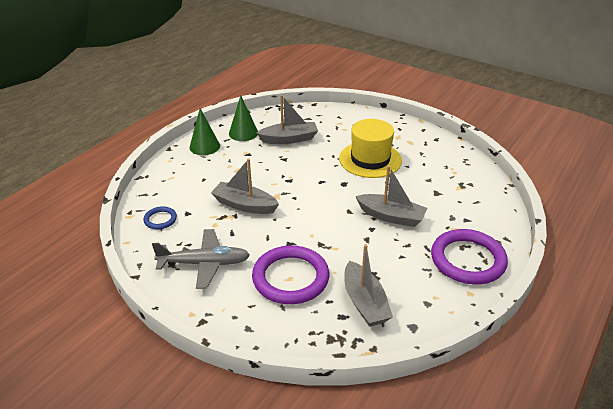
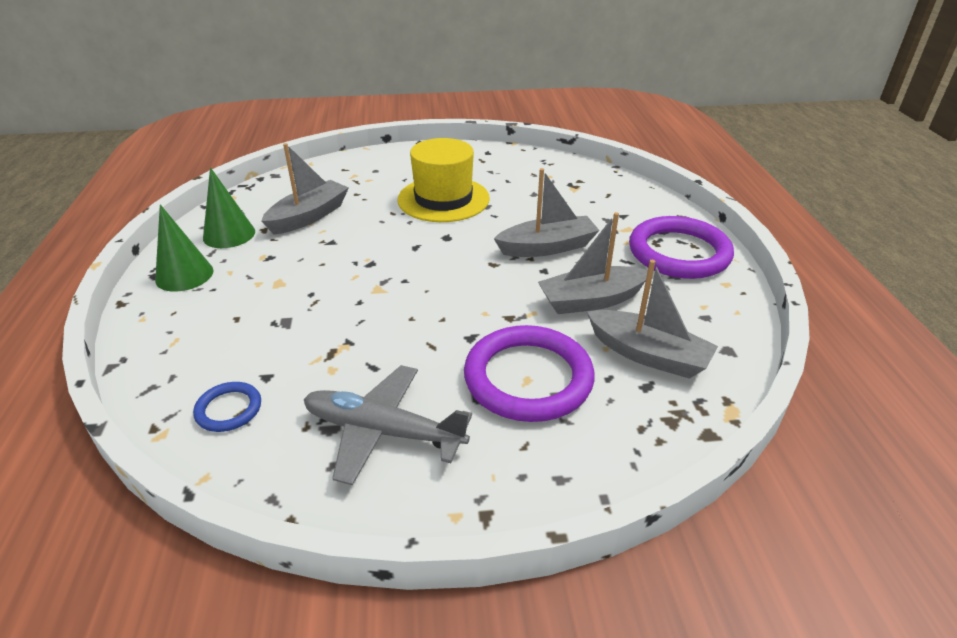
camera: 40 degrees left, 0 degrees up
(204, 264) = (384, 431): grey plane -> grey plane turned 120 degrees counterclockwise
(244, 205) = (346, 322): grey boat -> grey boat (591, 300)

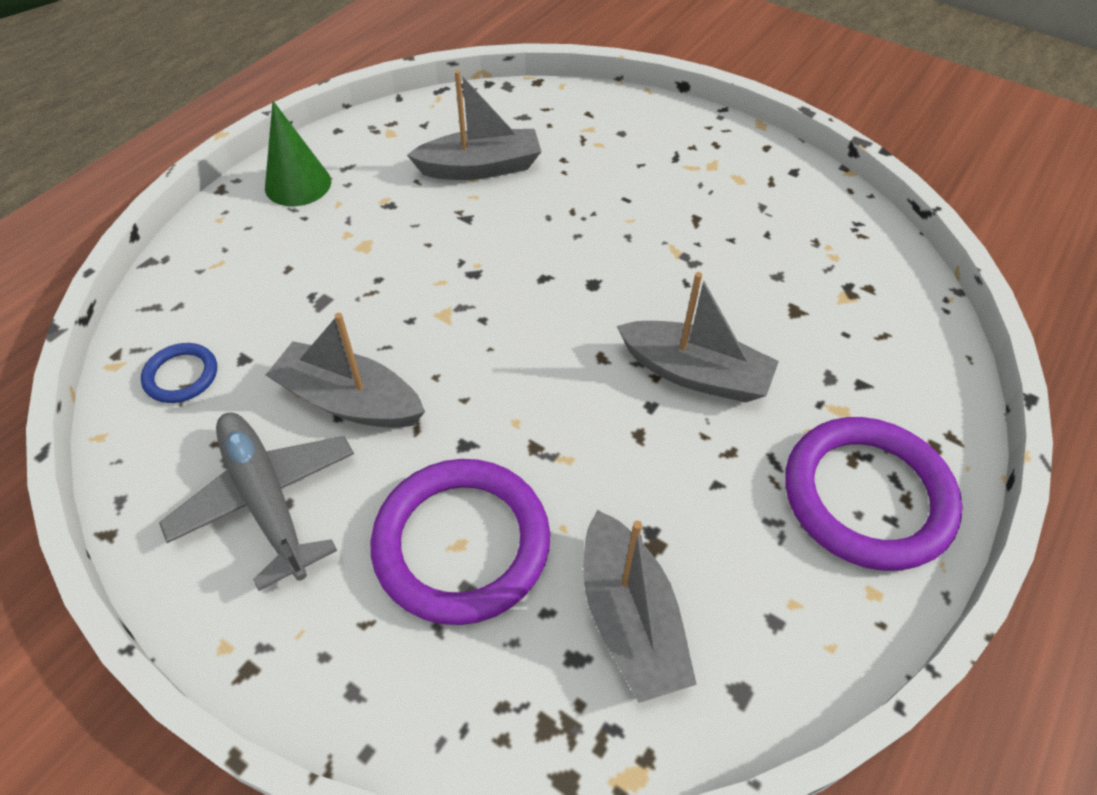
camera: 40 degrees right, 15 degrees up
(229, 234) = (383, 151): green cone -> none
(443, 199) = (652, 222): yellow hat -> none
(591, 300) = (655, 490): grey boat -> grey boat (350, 401)

